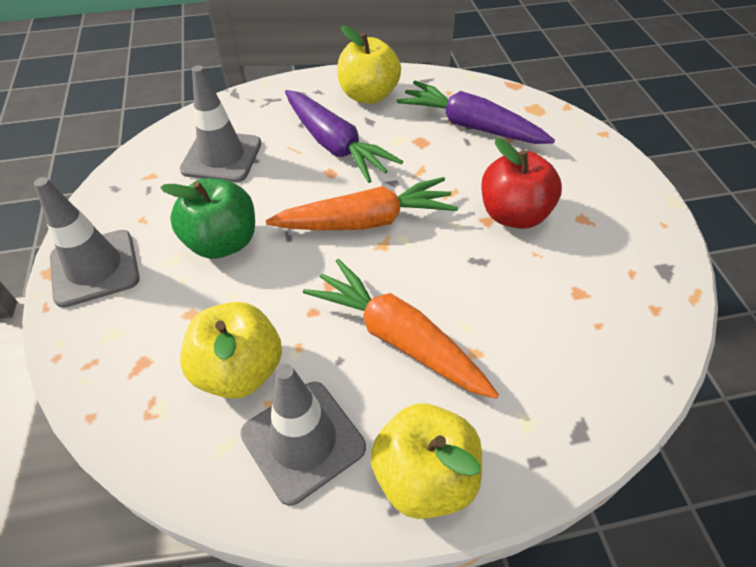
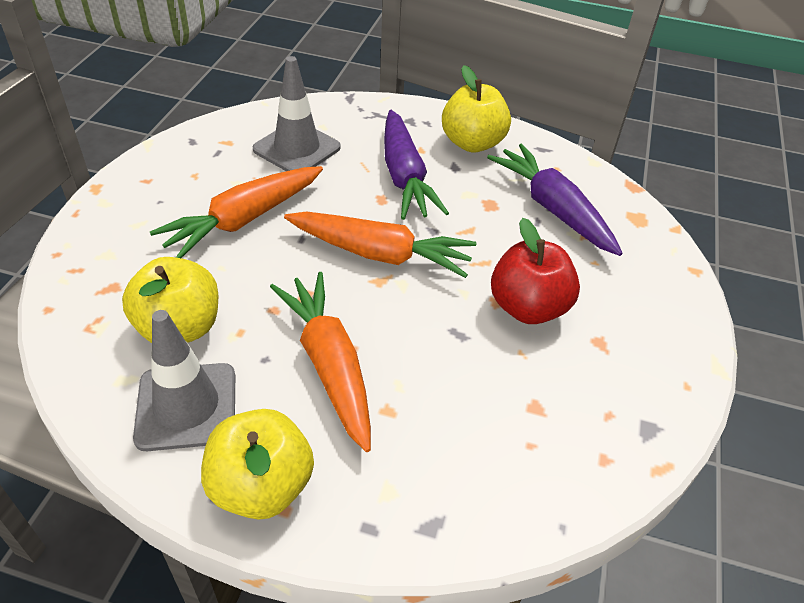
camera: 25 degrees right, 5 degrees down
(95, 268) = (131, 198): grey traffic cone -> none
(222, 242) = (243, 220): green apple -> orange carrot

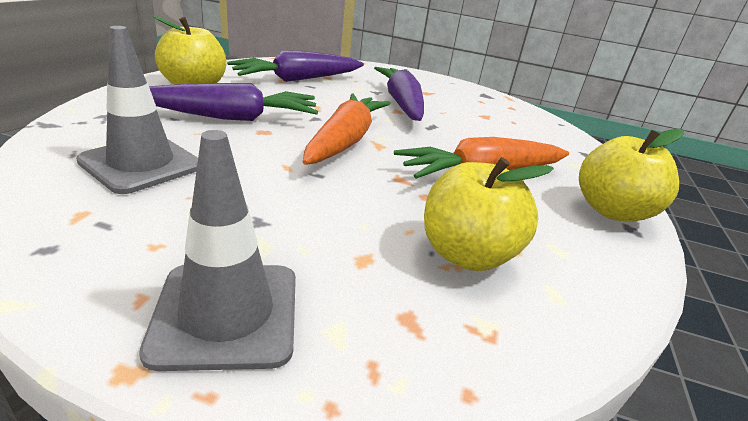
camera: 90 degrees left, 15 degrees down
(186, 406) = (564, 248): grey traffic cone -> grey traffic cone (226, 314)
(243, 220) = (279, 207): orange carrot -> none
(528, 307) = (401, 103): red apple -> purple carrot

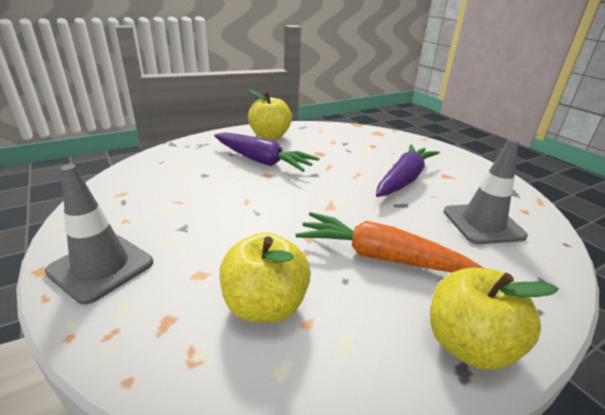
camera: 45 degrees right, 0 degrees up
(141, 164) = (179, 176): grey traffic cone -> grey traffic cone (483, 224)
(297, 79) = (345, 143): purple carrot -> none
(345, 140) = (310, 195): orange carrot -> none

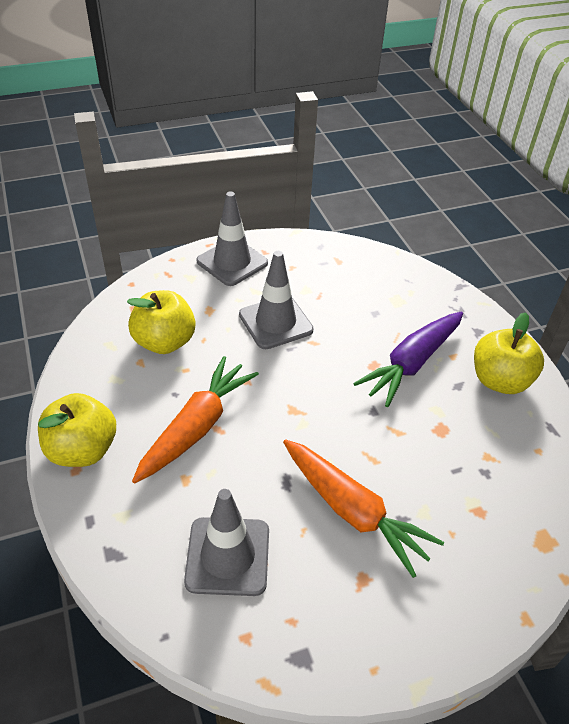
camera: 100 degrees right, 15 degrees up
(220, 223) = (275, 322): none -> grey traffic cone
(404, 179) = (353, 511): purple carrot -> orange carrot

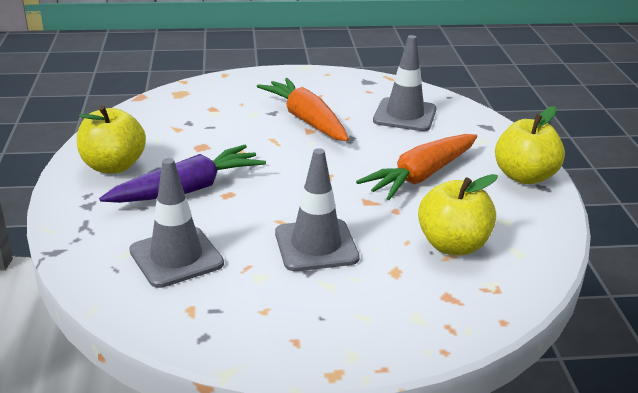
camera: 165 degrees left, 15 degrees down
(232, 262) = (351, 331): grey traffic cone -> grey traffic cone (176, 257)

